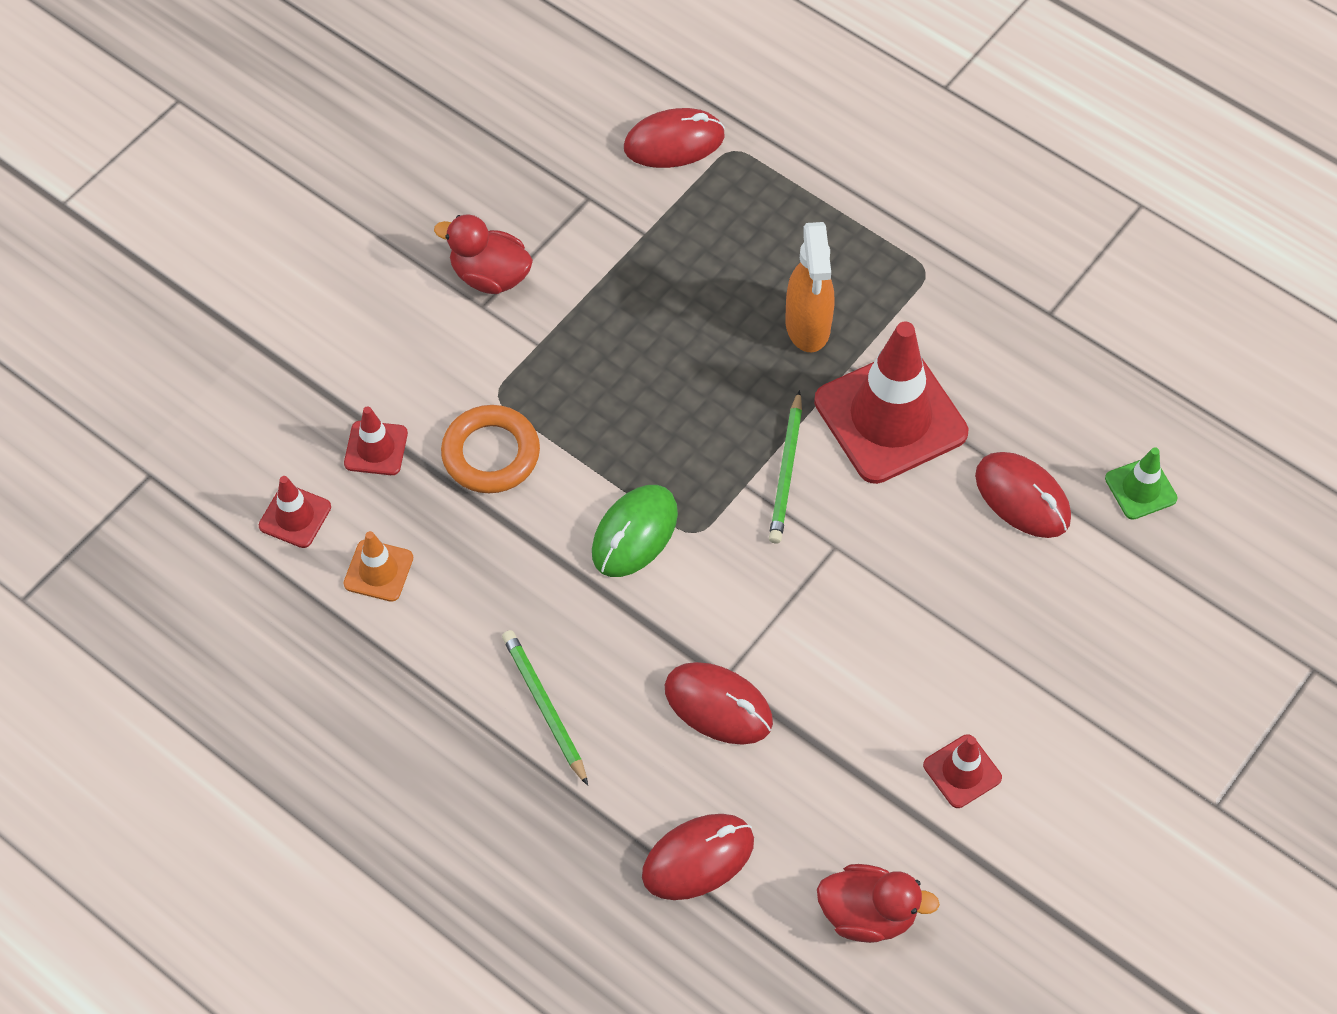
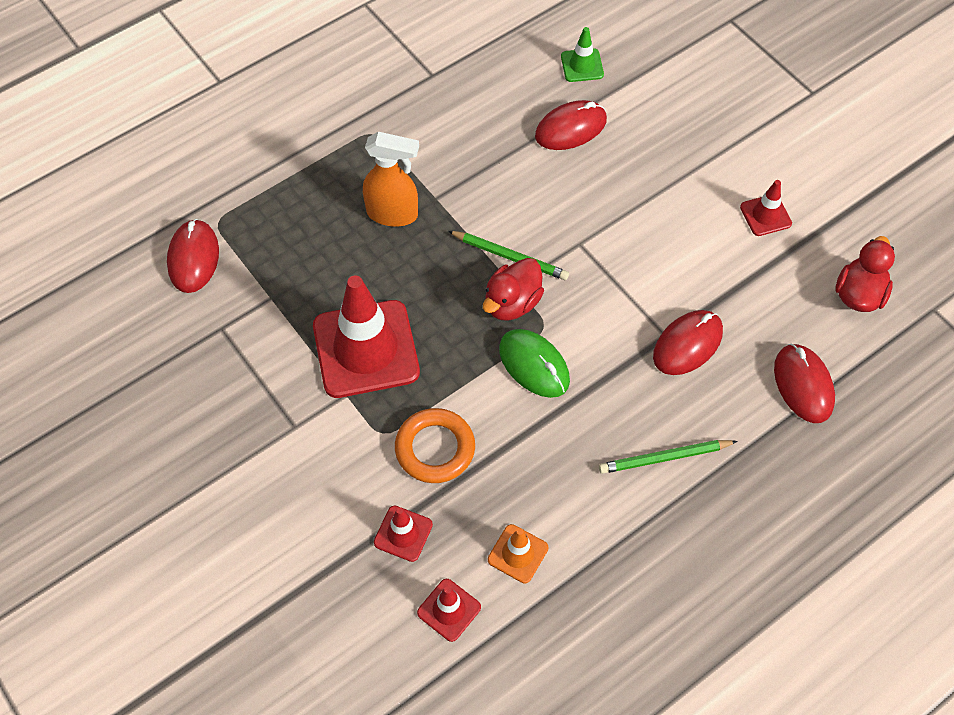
camera: 75 degrees left, 0 degrees up
(490, 276) = (267, 414): red duck -> red duck (512, 303)
(890, 417) = (485, 184): red traffic cone -> red traffic cone (366, 349)

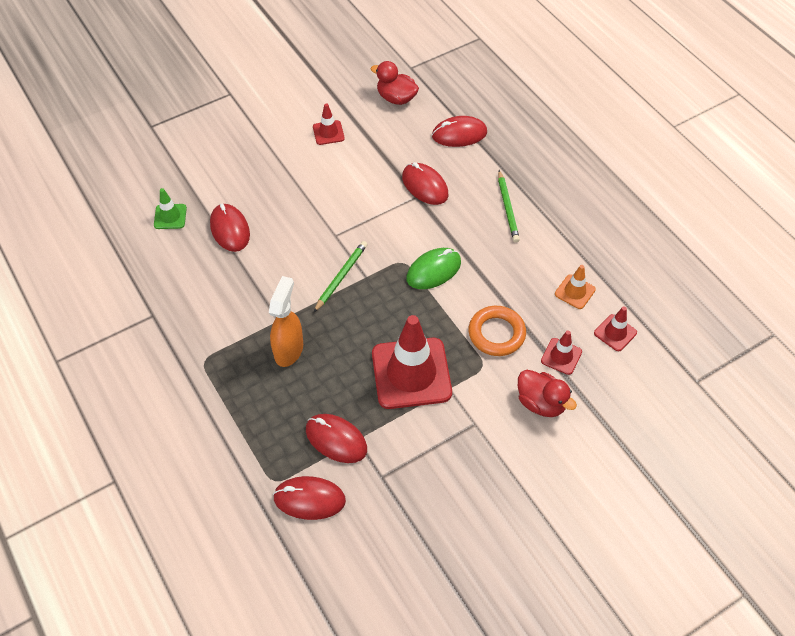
camera: 85 degrees left, 5 degrees down
(270, 276) = (336, 439): none -> red mouse
(512, 303) = (381, 279): red duck -> red duck (541, 403)

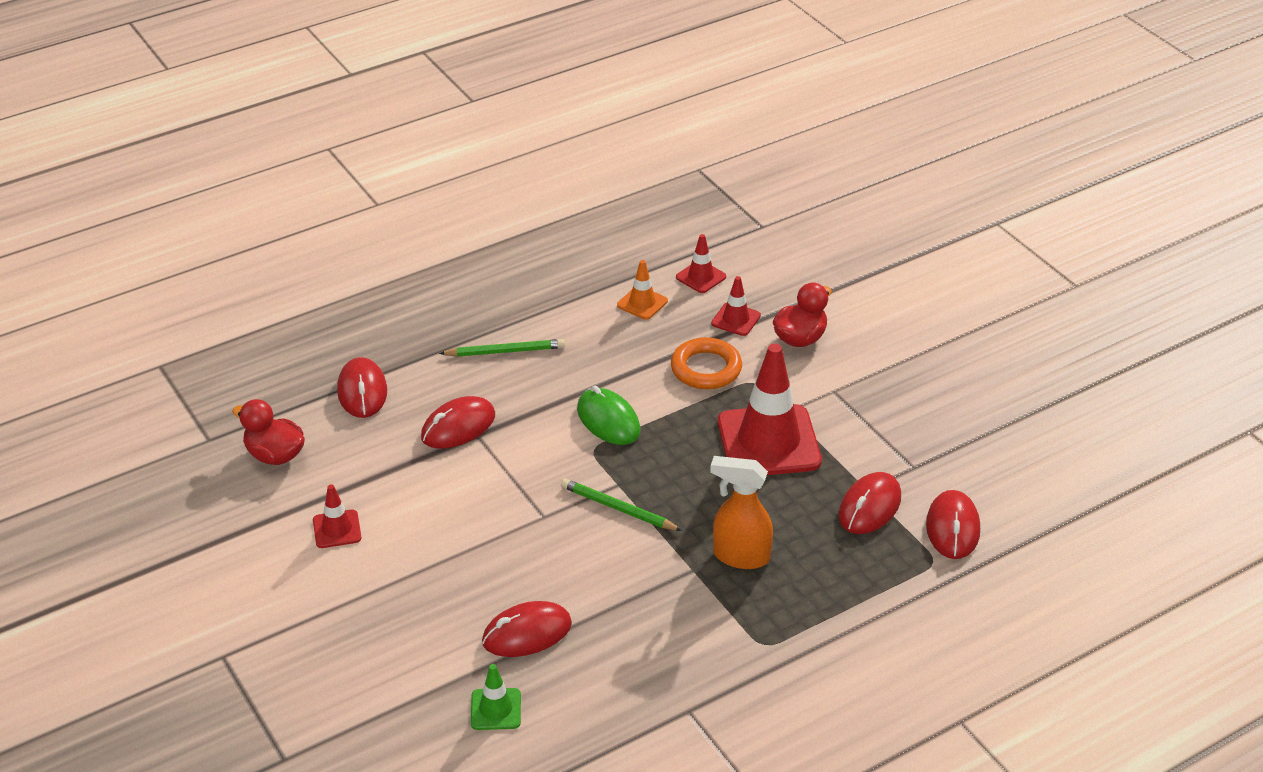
camera: 90 degrees left, 15 degrees down
(396, 98) = (275, 455): red duck -> red duck turned 90 degrees clockwise

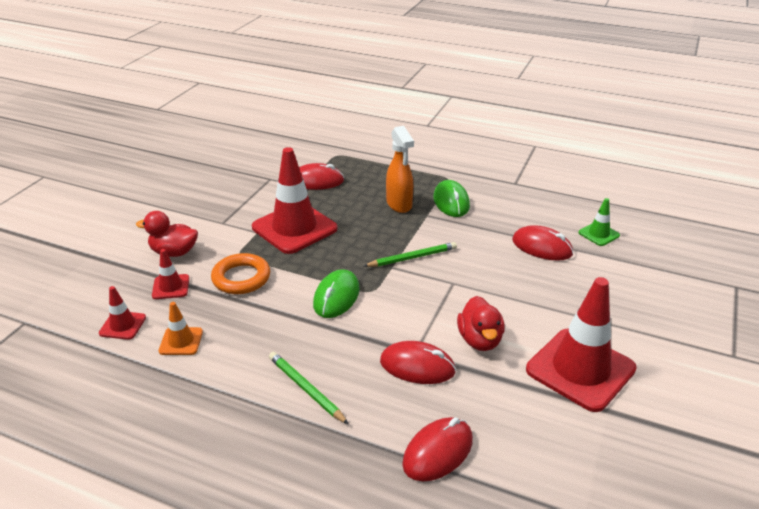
camera: 125 degrees left, 5 degrees down
(275, 455) = (565, 459): red duck -> red duck (479, 340)
(337, 529) = (580, 369): red traffic cone -> red traffic cone, size x2.16
(618, 508) = (412, 257): green pencil -> green pencil turned 105 degrees counterclockwise
(701, 610) = (451, 202): none -> green mouse
(952, 528) = (307, 156): red mouse -> none

